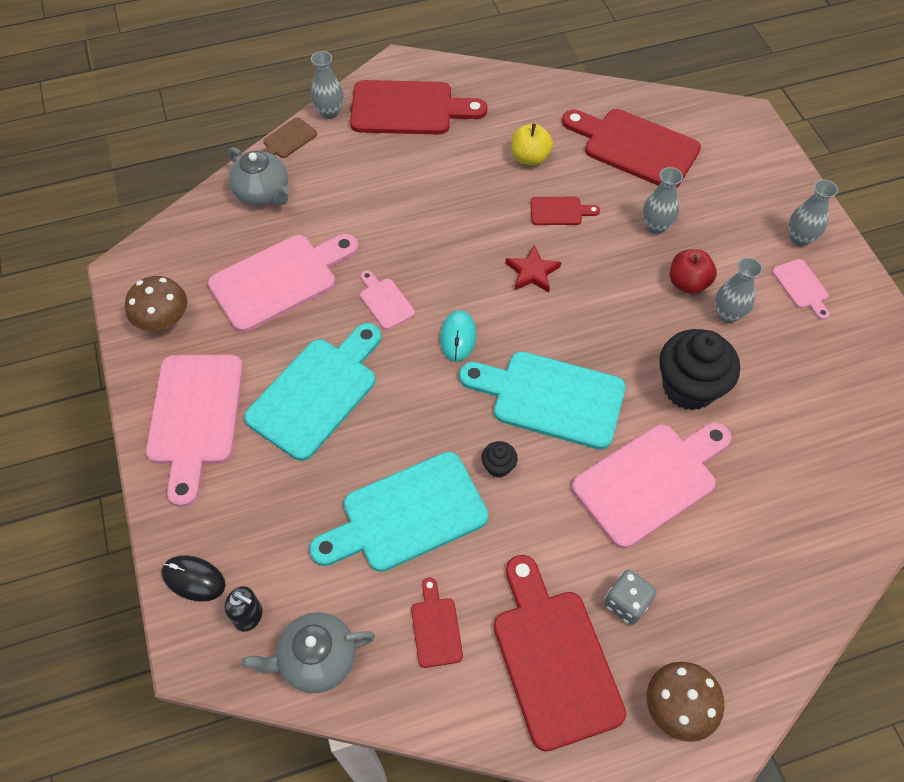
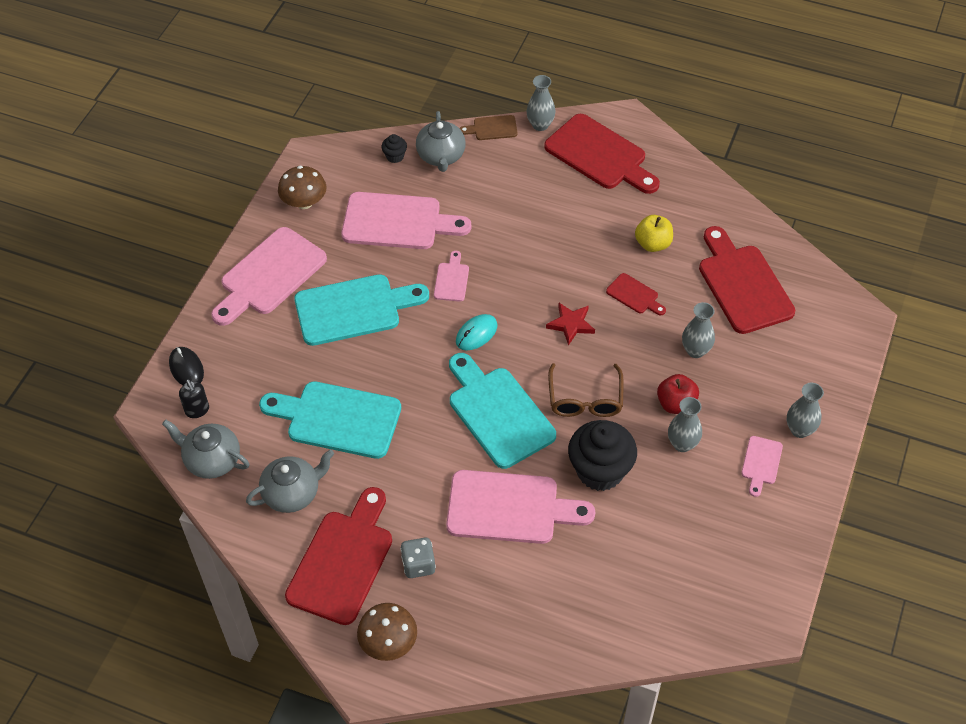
camera: 40 degrees right, 5 degrees down
(435, 628) = (292, 493): red cutting board -> grey teapot
(498, 466) = (421, 430): black cupcake -> black cupcake (395, 156)
(612, 331) = (585, 399): none -> brown glasses

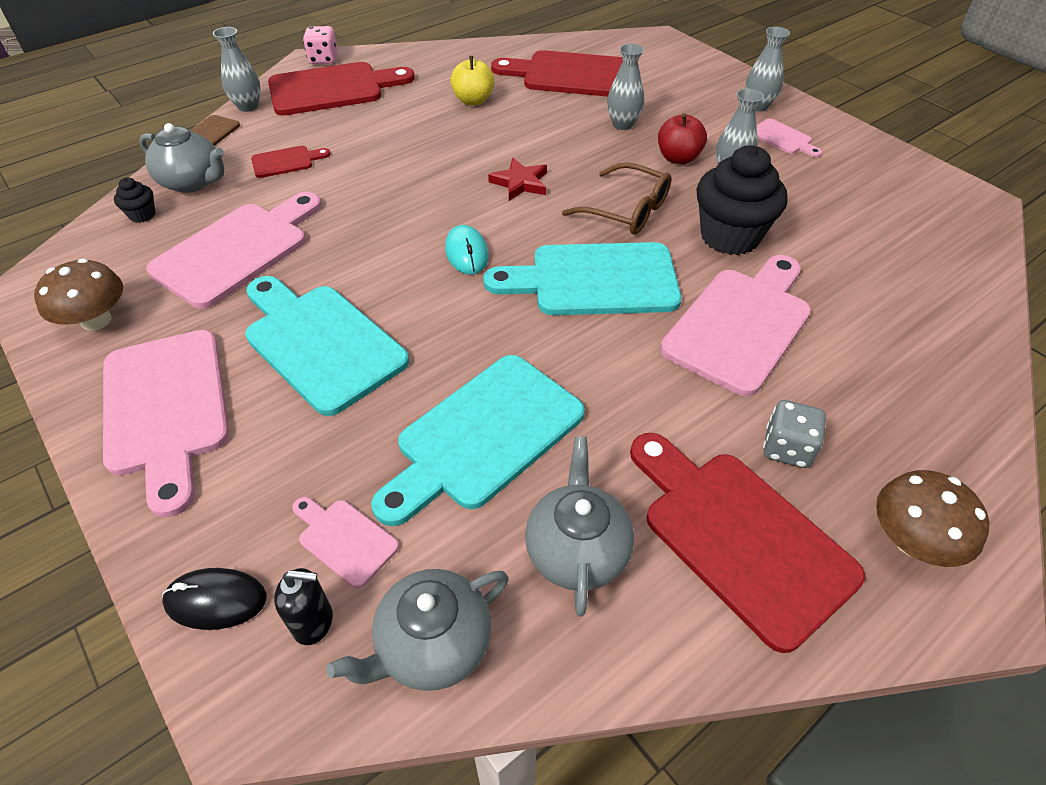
camera: 60 degrees left, 5 degrees down
(353, 309) = (320, 343): turquoise cutting board -> turquoise cutting board turned 60 degrees counterclockwise
(451, 280) = (370, 241): pink cutting board -> pink cutting board (344, 540)
(634, 124) = (323, 59): none -> pink dice
(634, 295) = (523, 132): red cutting board -> red cutting board (286, 161)

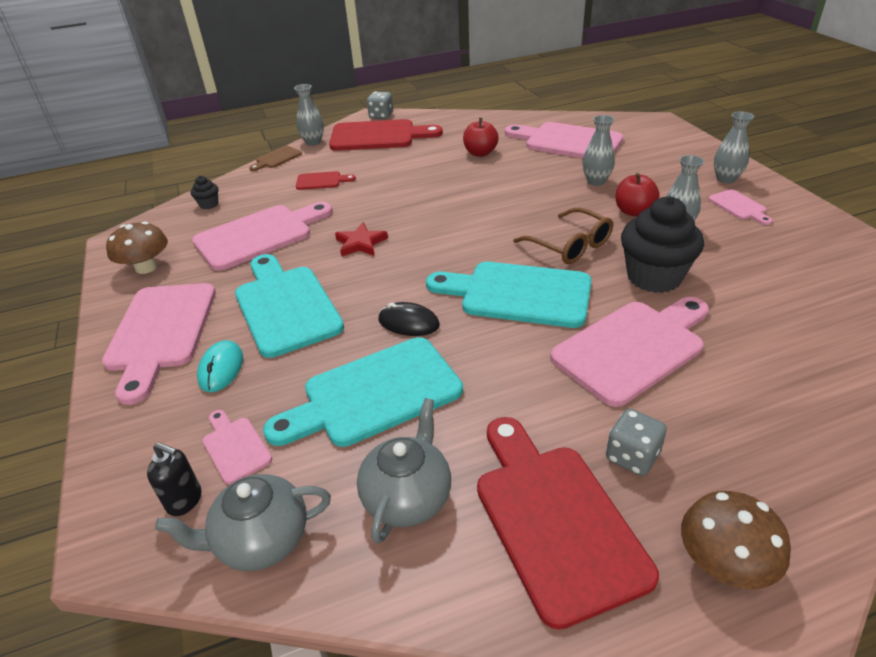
camera: 20 degrees right, 10 degrees down
(193, 182) = (252, 187): grey teapot -> none
(216, 600) = (128, 468): black mouse -> black mouse (409, 322)
(323, 59) = (381, 116): pink dice -> grey dice
(466, 253) = (424, 259): turquoise mouse -> turquoise mouse (221, 368)
(473, 100) = (480, 153): yellow apple -> red apple
(520, 183) = (490, 215): red star -> red star (361, 243)
(570, 75) = (568, 142): red cutting board -> pink cutting board

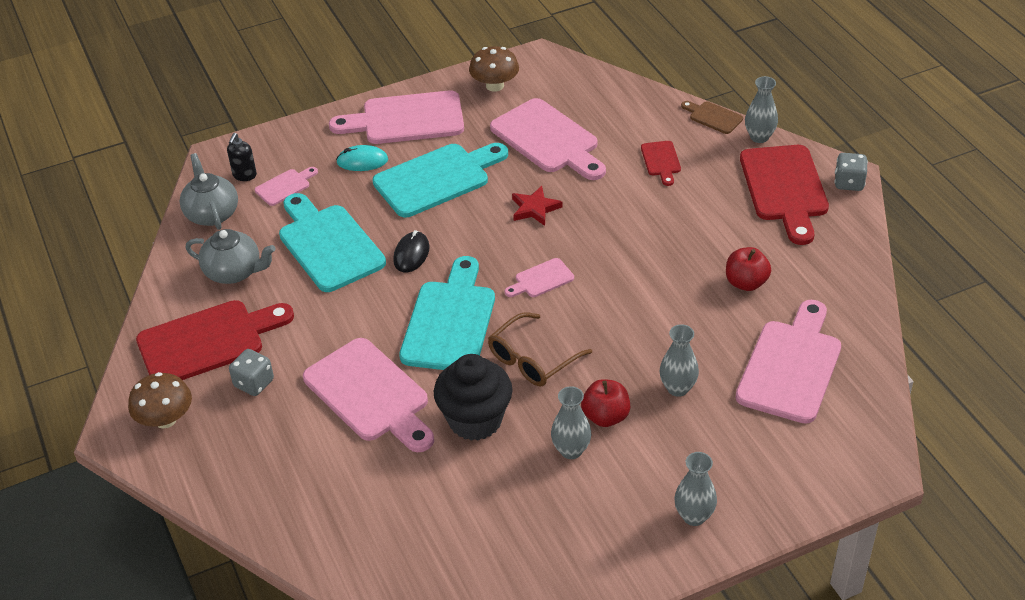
camera: 85 degrees right, 5 degrees up
(209, 204) = (605, 93): black cupcake -> none
(739, 206) = (622, 516): pink cutting board -> pink cutting board (541, 279)

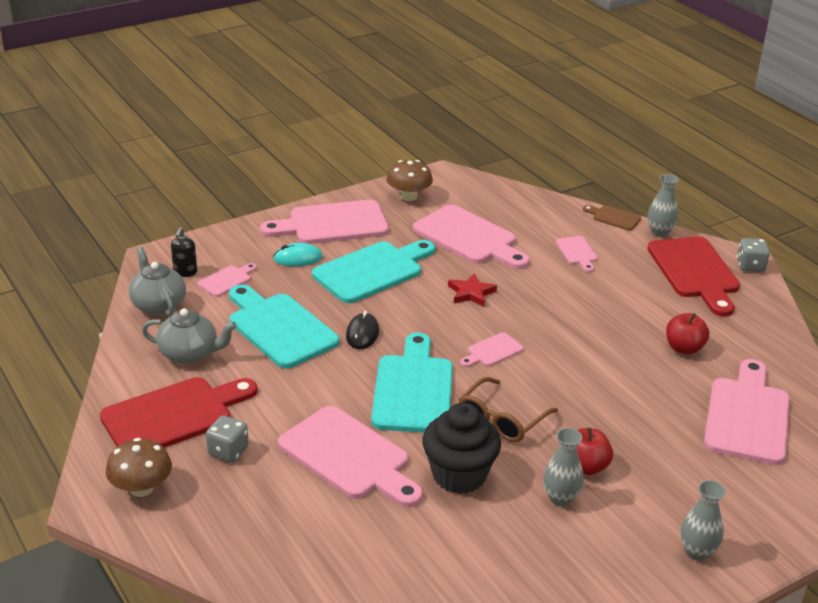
camera: 10 degrees left, 10 degrees down
(661, 161) = (577, 252): red cutting board -> pink cutting board
(677, 388) = (647, 439): grey vase -> none

